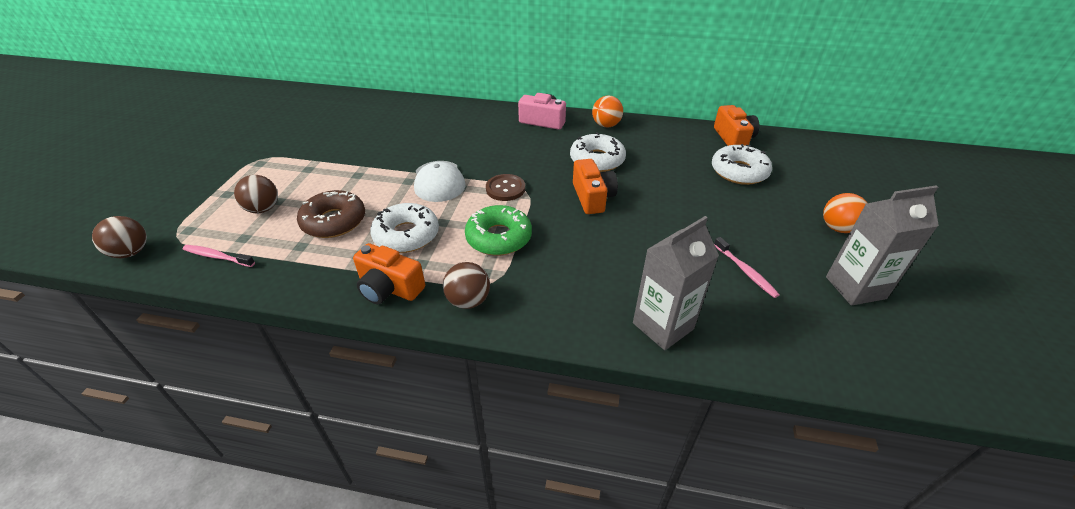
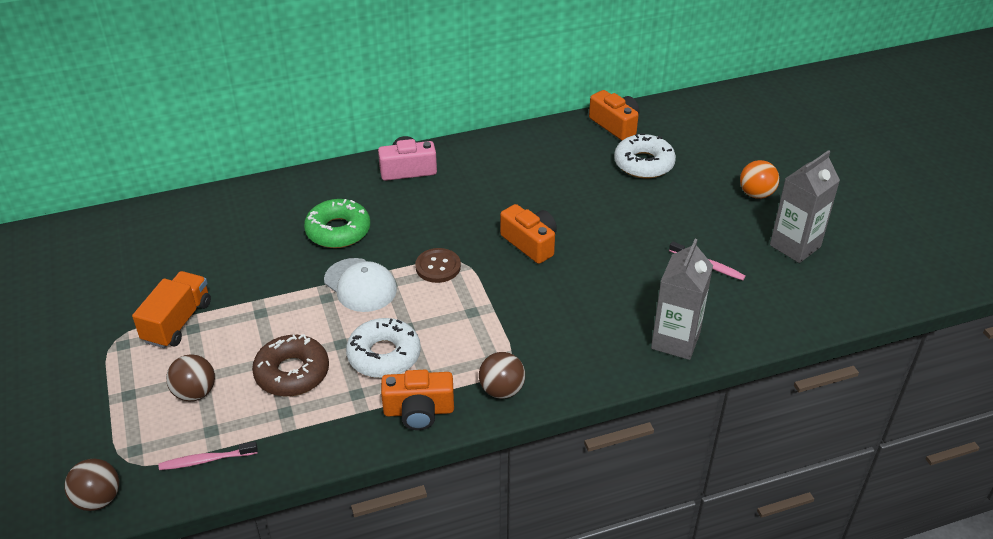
camera: 30 degrees left, 0 degrees up
(304, 162) = (177, 322): none -> orange truck
(499, 237) = (476, 320): green donut -> green donut (338, 231)
(597, 160) = (502, 199): white donut -> none
(606, 125) = (479, 152): orange ball -> none

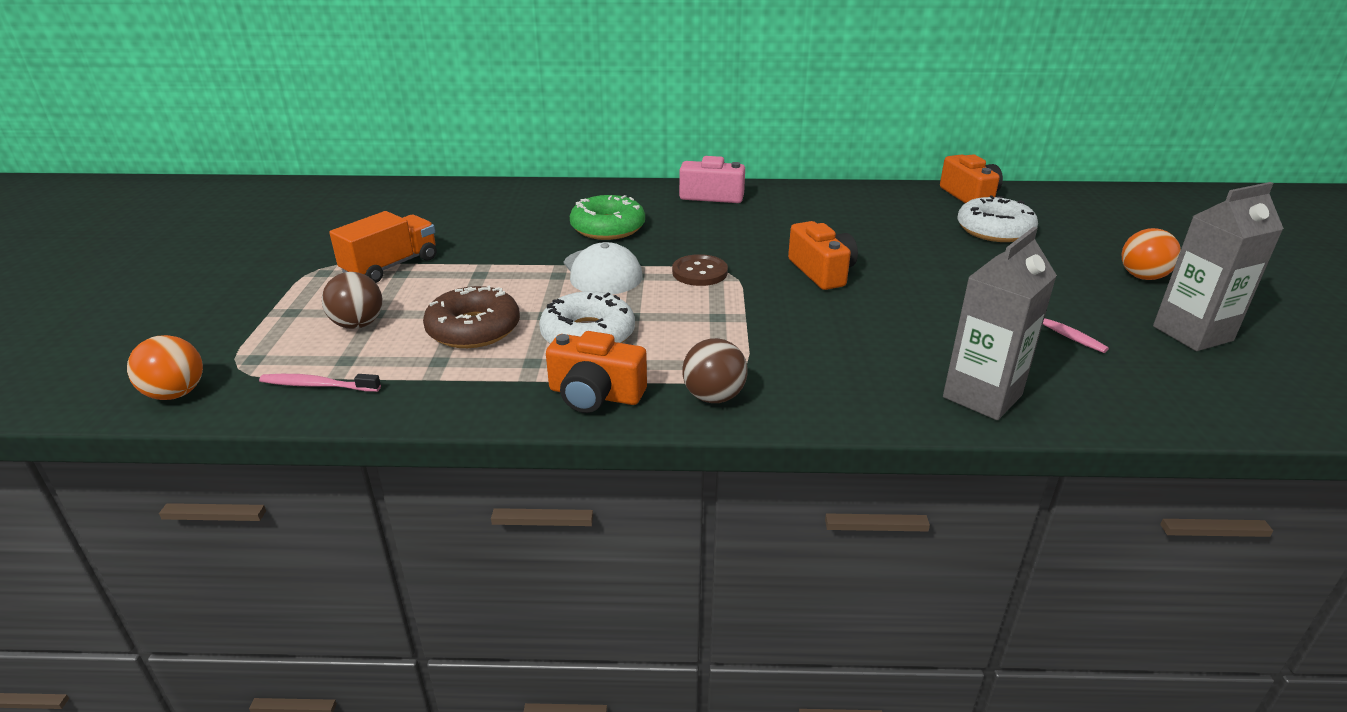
camera: 20 degrees right, 10 degrees down
(98, 499) = (176, 393): brown ball -> orange ball

